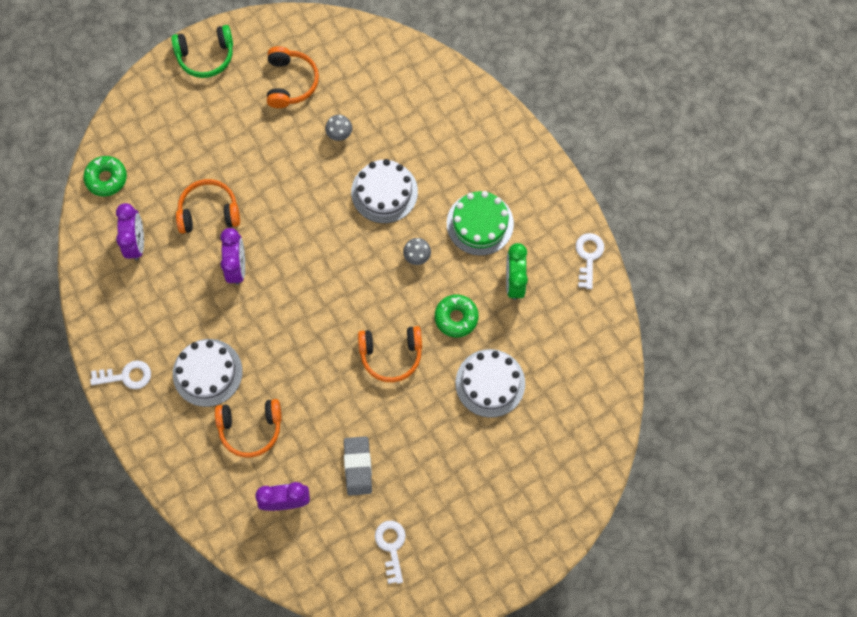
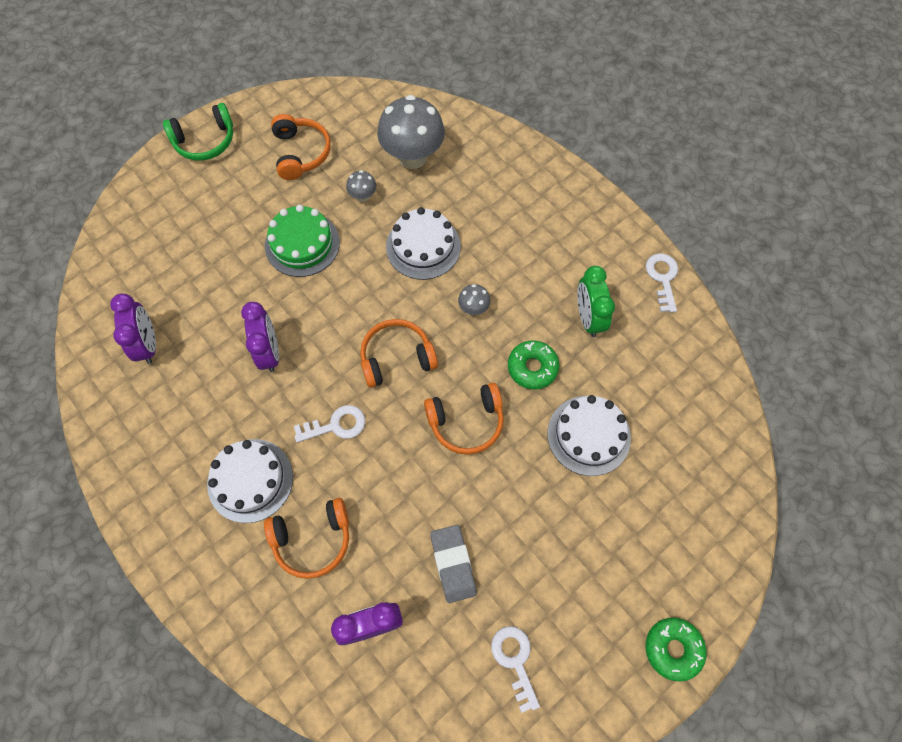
camera: 10 degrees left, 5 degrees down
(106, 178) = (106, 280): green donut -> green donut (673, 649)
(126, 376) = (150, 501): white key -> white key (336, 425)
(209, 211) = (228, 297): orange headphones -> orange headphones (396, 357)
(391, 102) = (412, 157): none -> grey mushroom
(480, 223) = (535, 263): green cake -> green cake (302, 244)

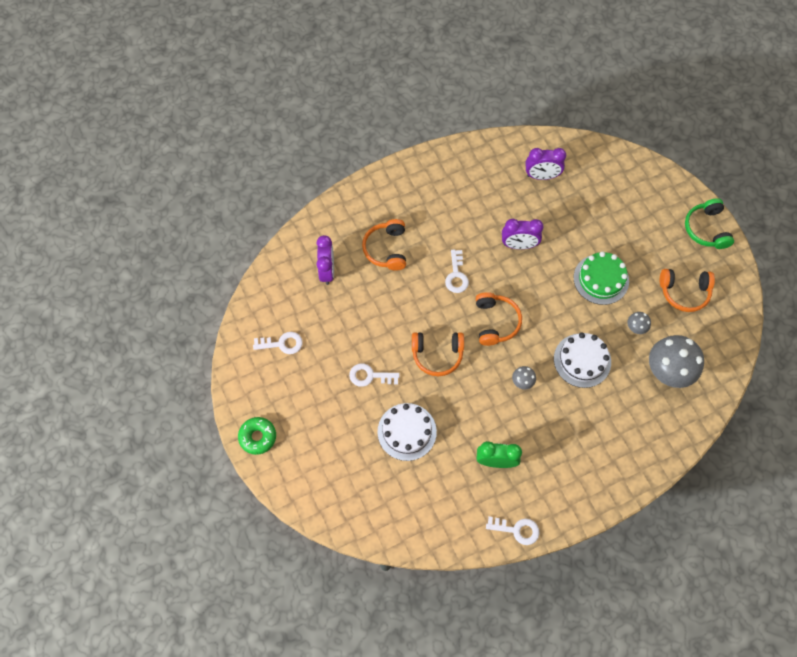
camera: 105 degrees right, 0 degrees up
(250, 480) = (433, 221): white cake -> none
(453, 564) = (348, 323): grey eraser -> none
(466, 422) = (437, 355): orange headphones -> orange headphones turned 90 degrees counterclockwise
(525, 507) = (370, 376): none -> white key
(532, 367) = (466, 409): green donut -> none

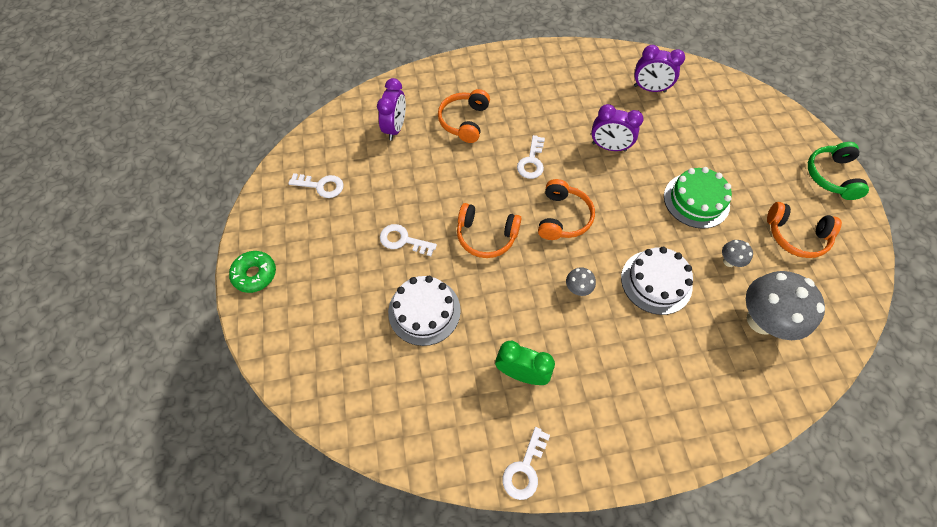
camera: 15 degrees right, 5 degrees down
(517, 530) = (525, 469): white key -> white key turned 90 degrees clockwise

